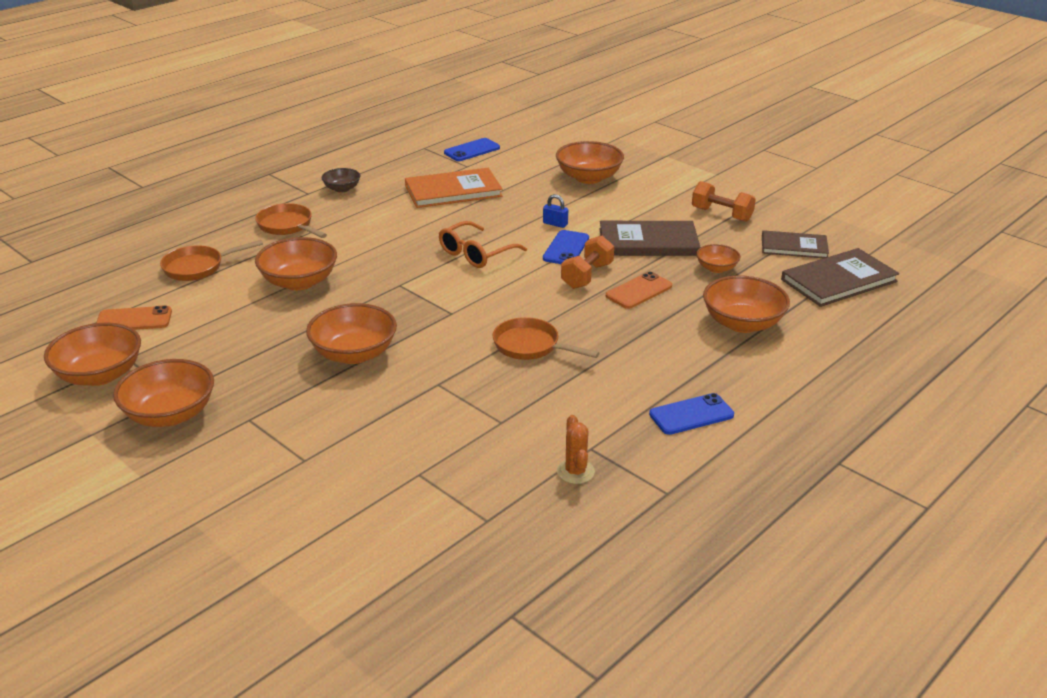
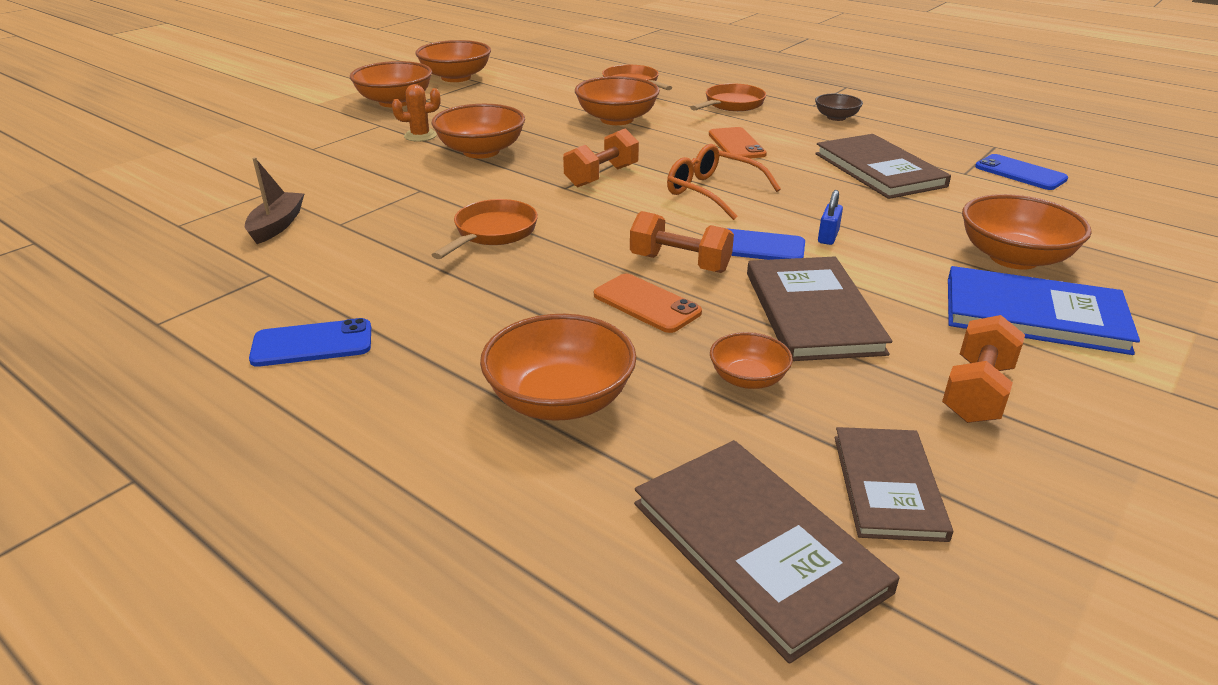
camera: 85 degrees right, 0 degrees up
(134, 320) = (538, 76): orange phone -> orange phone (736, 144)
(433, 296) = (601, 176): none -> orange dumbbell
(453, 191) = (879, 170): orange book -> brown book
(498, 457) = (277, 225): none -> brown boat
(575, 472) = (230, 266): orange cactus -> orange cactus (420, 136)
(650, 186) = (1034, 314): none -> blue book
(691, 414) = (312, 344): blue phone -> blue phone turned 75 degrees counterclockwise

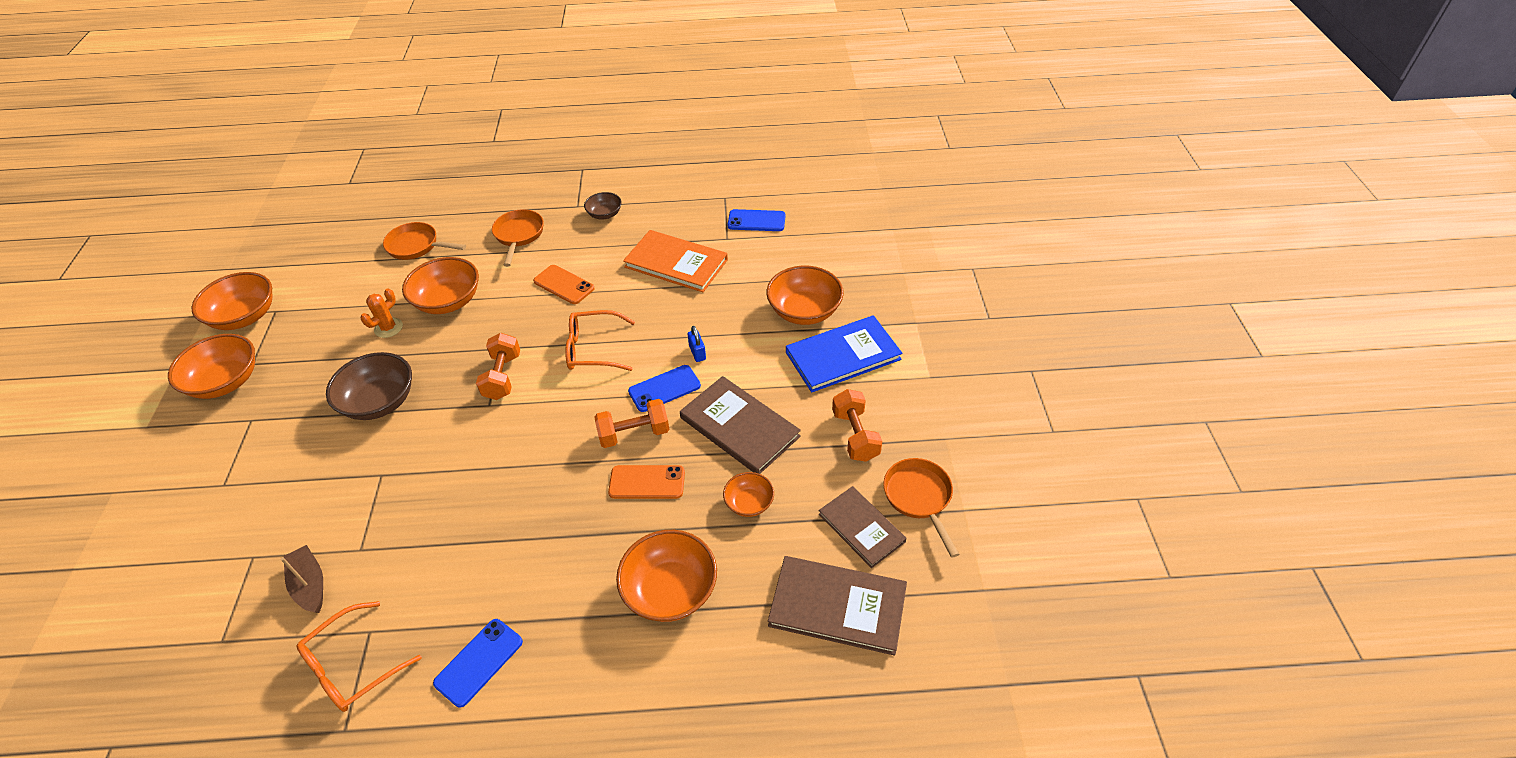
camera: 40 degrees left, 15 degrees up
(226, 288) = (353, 666): none -> orange glasses
(420, 136) = (305, 412): orange cactus -> orange cactus (388, 328)
(481, 151) = (380, 402): orange bowl -> brown bowl
(492, 233) = (486, 484): orange pan -> orange pan (919, 498)
(879, 170) = (676, 263): brown book -> orange book

